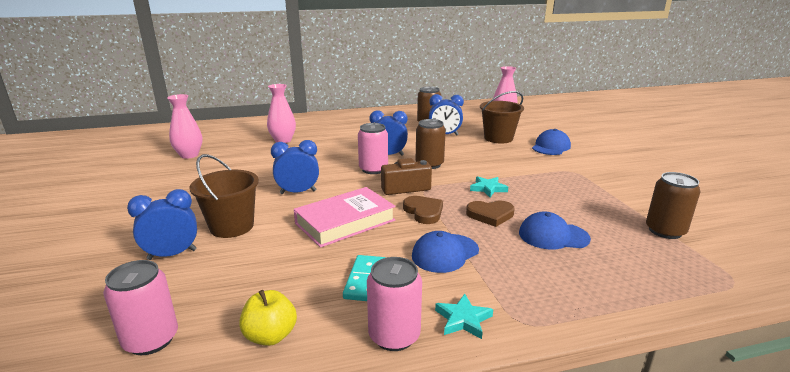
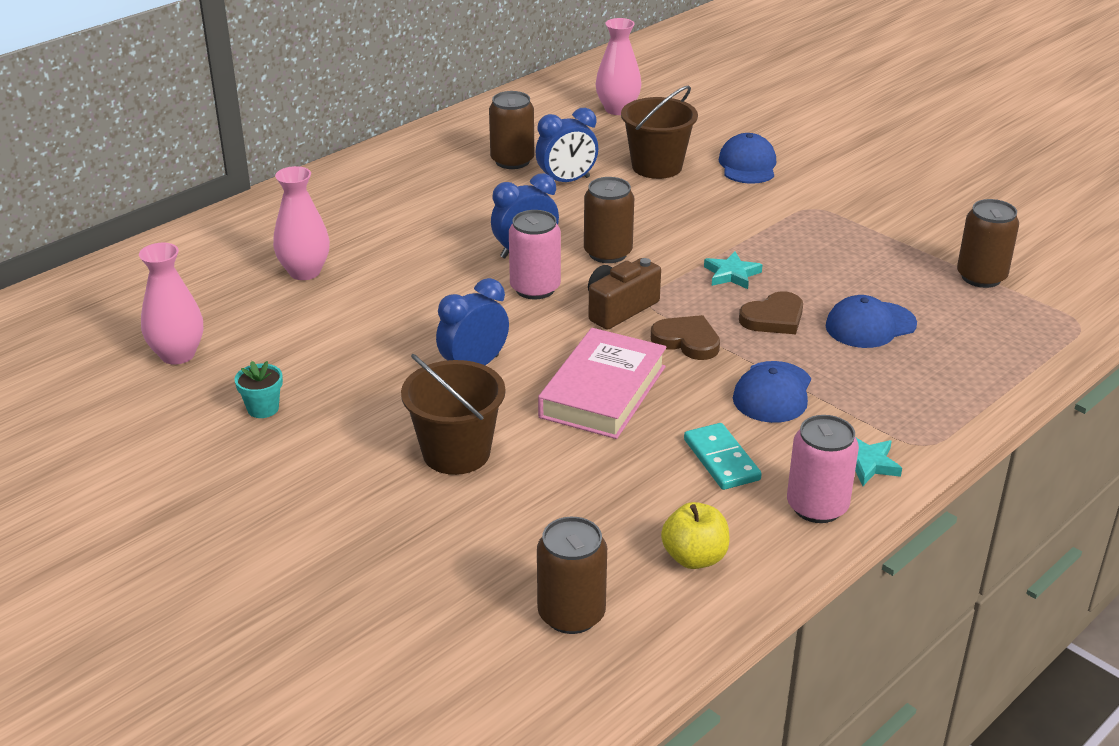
camera: 30 degrees left, 10 degrees up
(151, 340) = (571, 614): pink can -> brown can
(172, 254) = (435, 520): blue clock -> none
(185, 182) = (263, 409): none -> turquoise flower pot

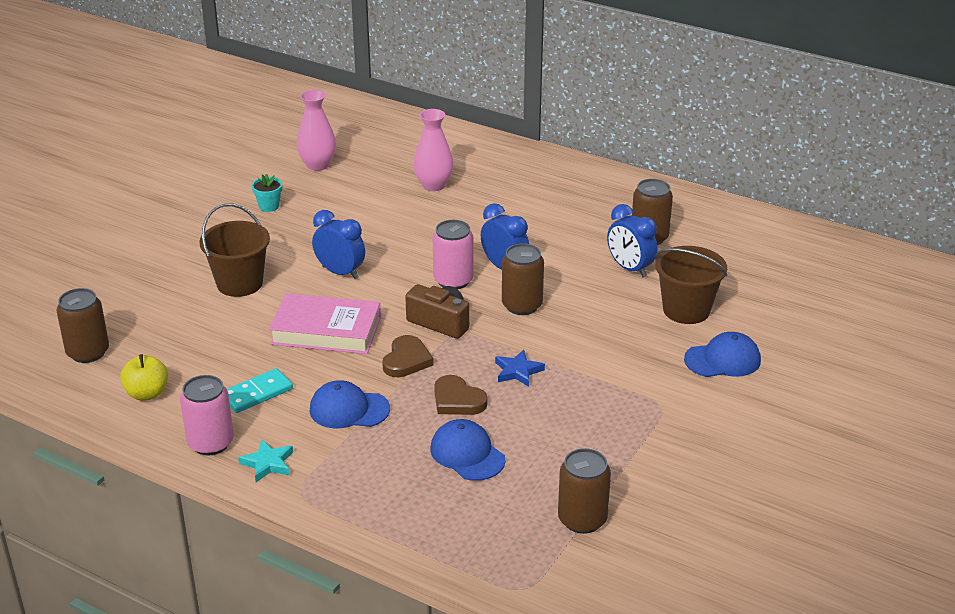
camera: 75 degrees right, 0 degrees up
(617, 109) = (785, 274): pink vase -> none
(731, 274) = (518, 371): turquoise star -> blue star

